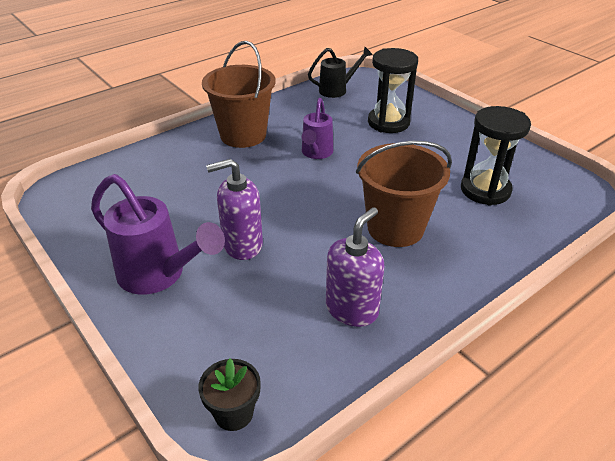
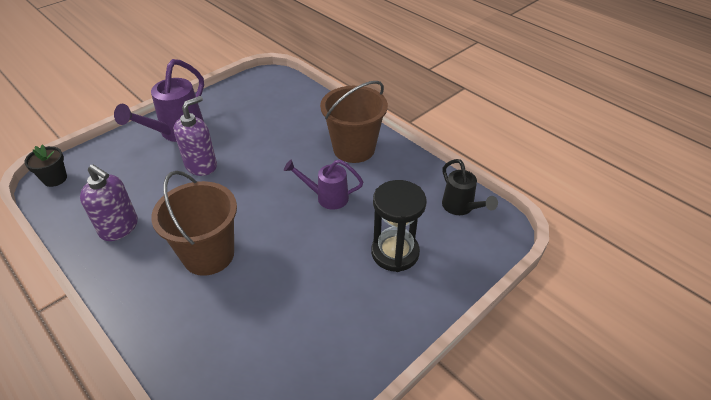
camera: 85 degrees right, 5 degrees up
(242, 245) = (201, 165): purple soap dispenser -> purple soap dispenser turned 60 degrees clockwise
(485, 190) = (262, 334): black hourglass -> none

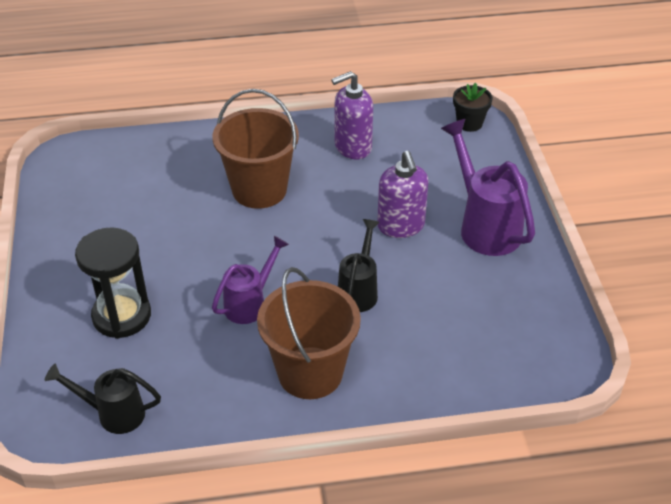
camera: 125 degrees right, 0 degrees up
(275, 158) = (359, 290): none -> black watering can

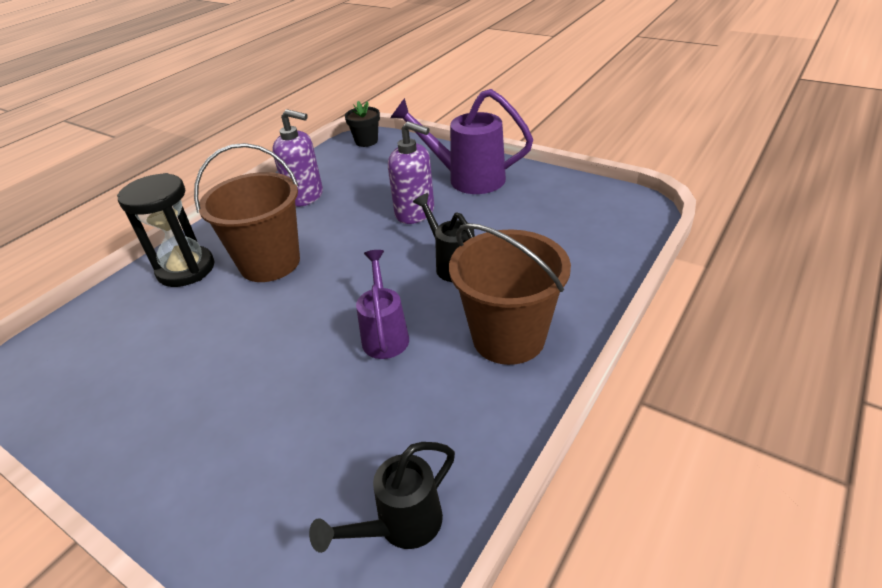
camera: 45 degrees left, 5 degrees down
(122, 316) = (279, 440): black hourglass -> black hourglass (186, 269)
(352, 147) = (305, 196): purple soap dispenser -> purple soap dispenser turned 90 degrees counterclockwise

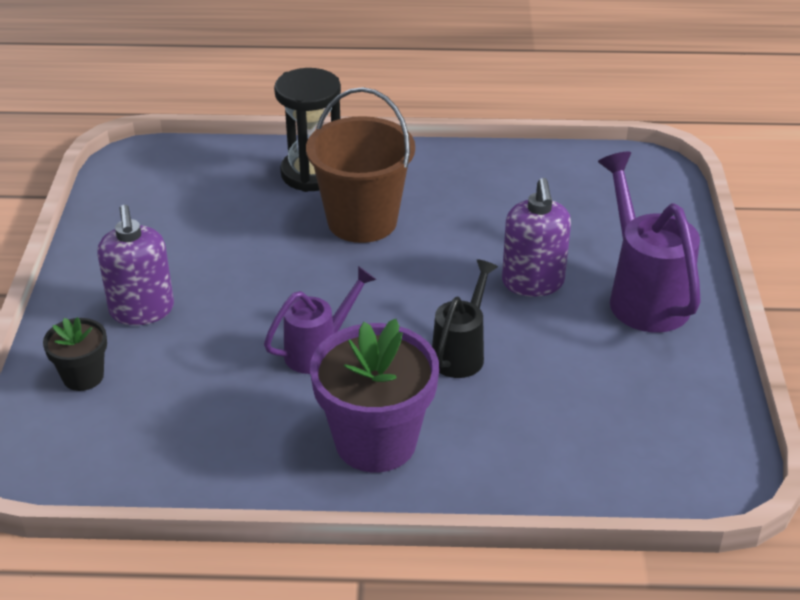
camera: 55 degrees right, 0 degrees up
(305, 196) = (491, 185): purple soap dispenser -> purple soap dispenser (142, 310)
(366, 141) = (648, 173): black flower pot -> black flower pot (83, 376)
(400, 526) = (117, 457): black watering can -> none
(508, 337) = (375, 442): brown bucket -> purple flower pot

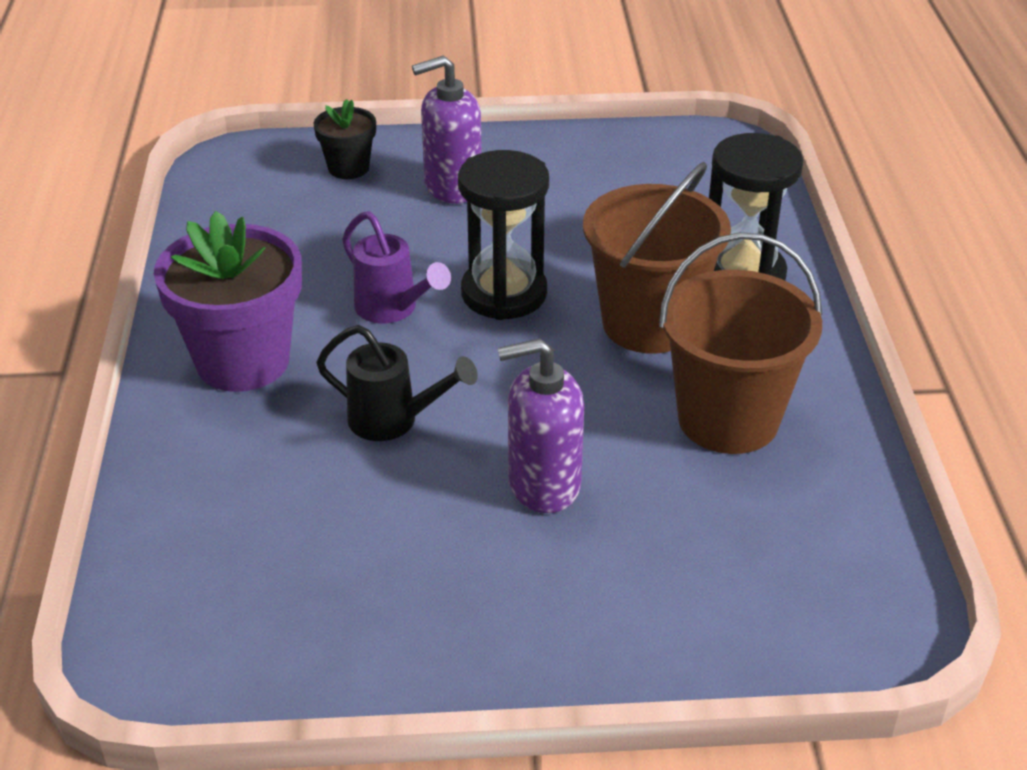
camera: 85 degrees right, 0 degrees up
(310, 288) = (504, 294): none -> black hourglass
(471, 199) = (728, 419): none -> brown bucket
(642, 294) = (532, 603): purple watering can -> none

